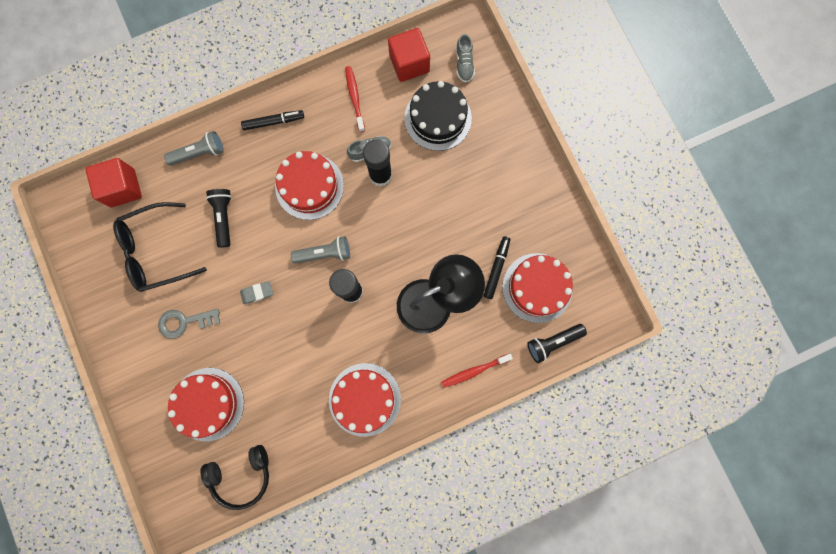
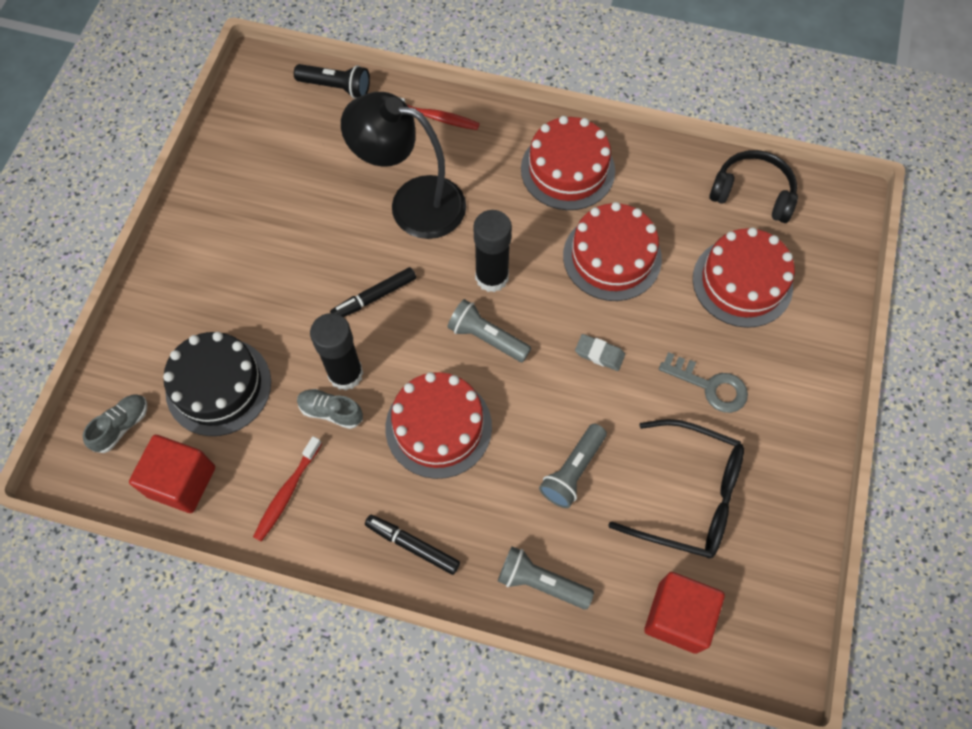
camera: 140 degrees left, 15 degrees down
(224, 217) = (572, 471): black flashlight -> grey flashlight
(496, 268) = (320, 186): black marker -> black marker (374, 297)
(537, 287) = (300, 141): red cake -> red cake (612, 257)

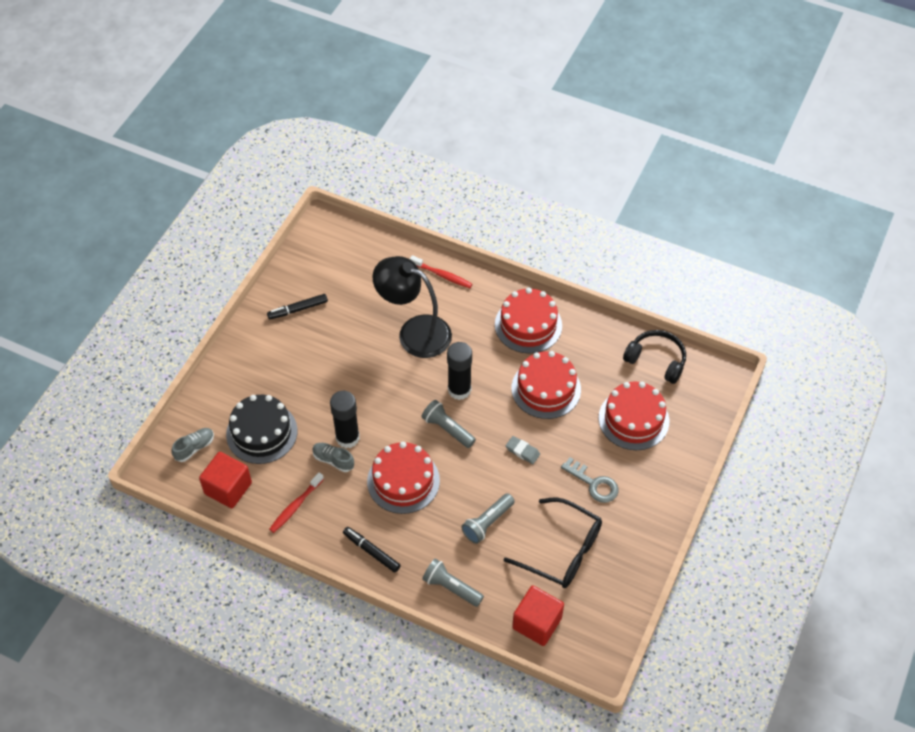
camera: 10 degrees right, 10 degrees down
(336, 87) = (376, 244): black flashlight -> none
(374, 297) = (376, 391): black marker -> black marker (298, 309)

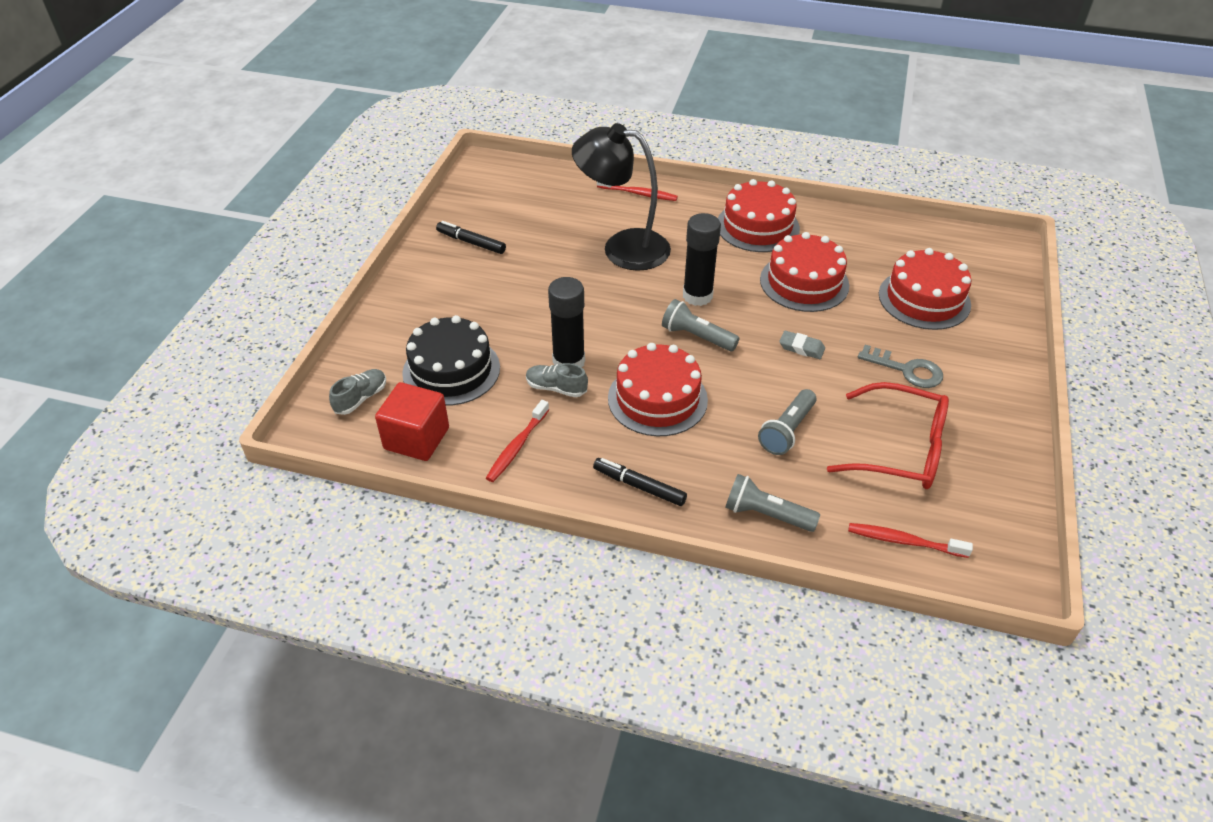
camera: 10 degrees left, 10 degrees down
(298, 309) = (471, 242): black marker -> black marker turned 60 degrees clockwise
(537, 623) = (904, 541): red cube -> red toothbrush
(561, 550) = (899, 449): black glasses -> red glasses
(656, 360) = (923, 241): black headphones -> none

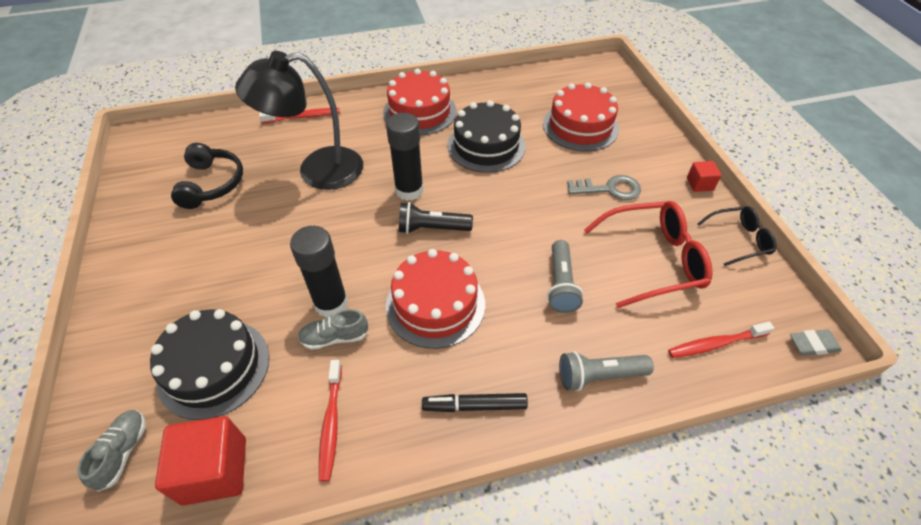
camera: 30 degrees left, 5 degrees up
(471, 242) = (165, 219): black marker -> none
(524, 226) = (211, 184): none -> black headphones
(696, 336) = (432, 228): grey flashlight -> black flashlight
(801, 348) = (521, 203): grey eraser -> grey eraser (813, 345)
(804, 282) = (486, 146): red cake -> black cake
(1014, 470) = (738, 240): none -> black glasses
(1017, 403) = (699, 184): none -> red cube

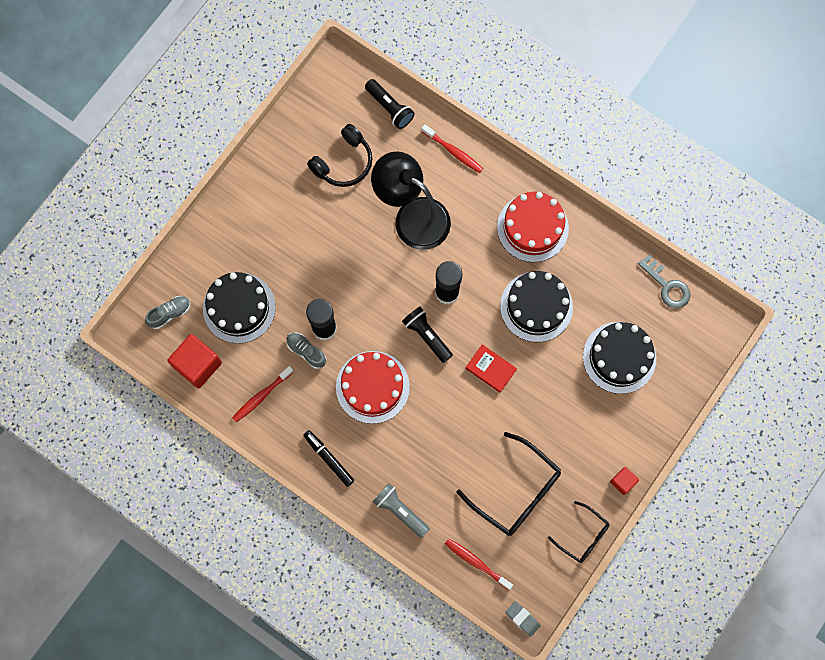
camera: 50 degrees right, 25 degrees up
(217, 129) = (390, 108): none -> black flashlight
(511, 205) = (490, 369): none -> red book
(561, 284) = (448, 448): grey flashlight -> none
(580, 126) = (619, 357): red cake -> black cake
(609, 189) = (563, 423): grey key -> grey key (667, 286)
(652, 260) = (516, 490): red glasses -> black glasses

